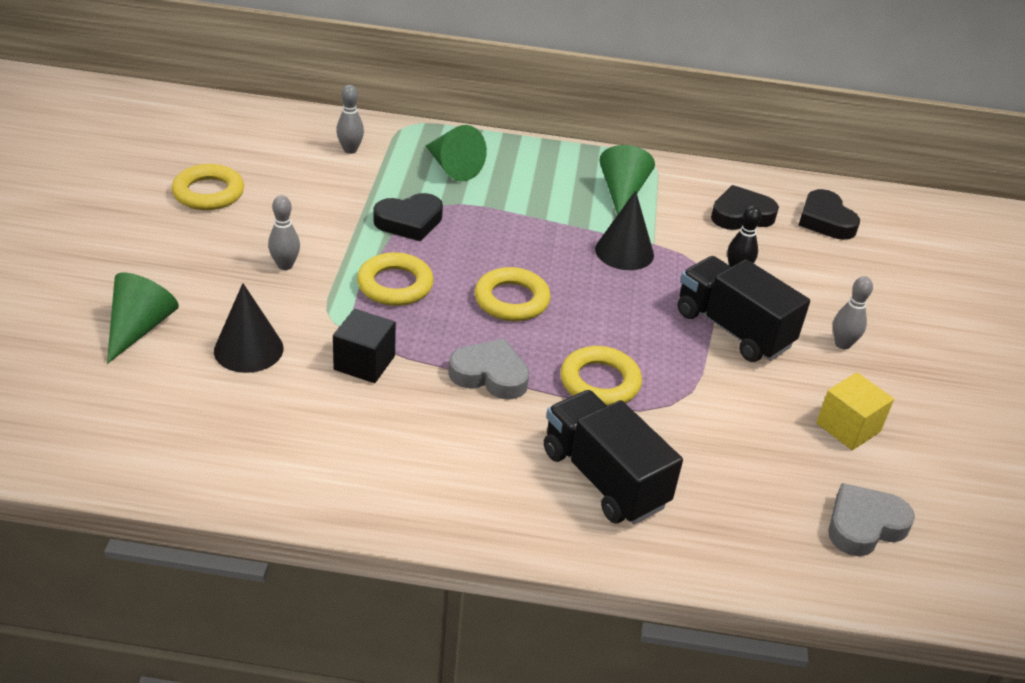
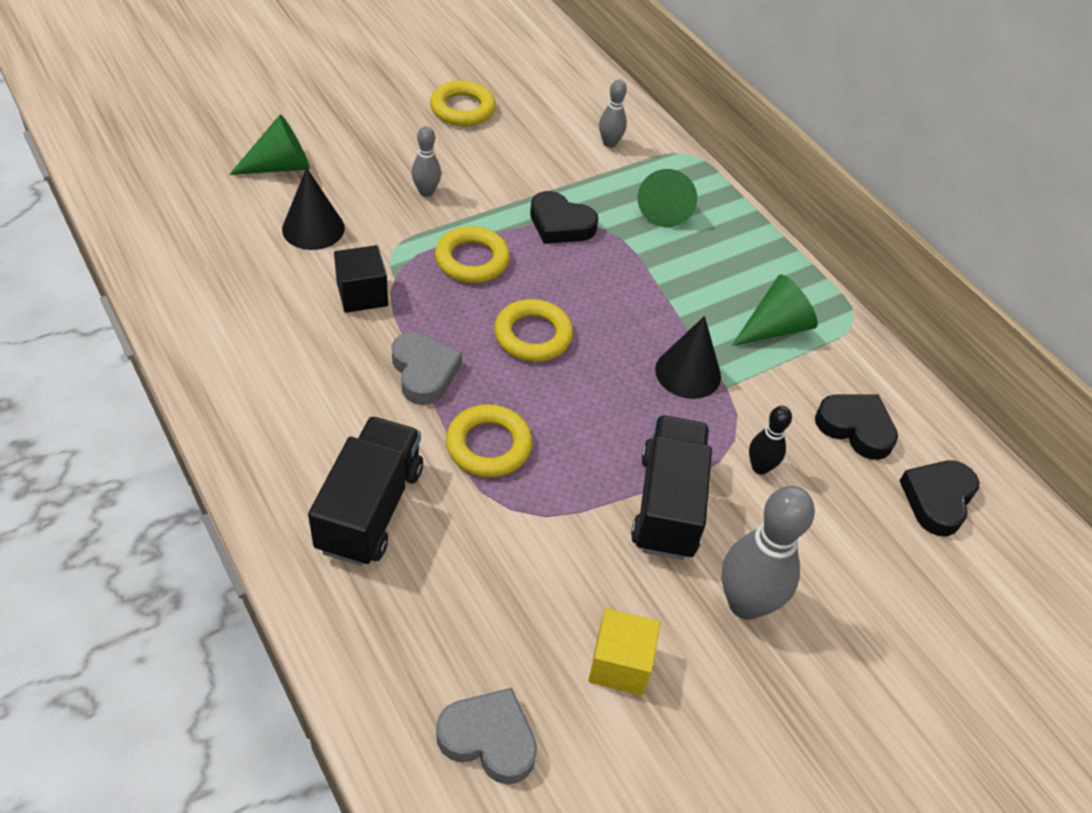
camera: 50 degrees right, 10 degrees up
(842, 344) = (745, 603): grey bowling pin -> grey bowling pin, size x1.88

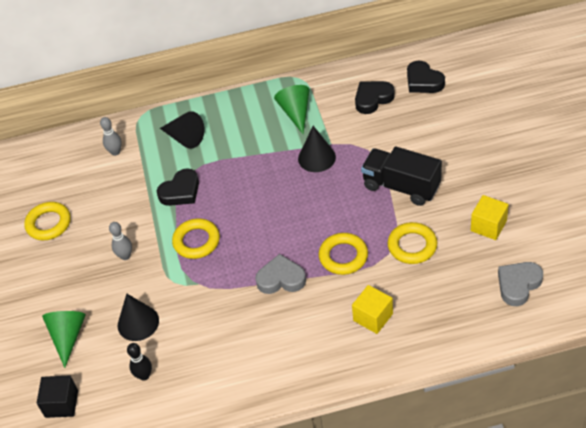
camera: 60 degrees left, 0 degrees up
(362, 294) = (207, 302): black cube -> black cube (61, 403)
(370, 509) = (373, 317): black truck -> yellow cube
(533, 335) = (268, 222): yellow ring -> yellow ring (412, 246)
(665, 208) = (185, 138): green cone -> black cone
(745, 603) = (465, 170): grey bowling pin -> none
(760, 467) = (387, 143): black bowling pin -> black bowling pin (144, 375)

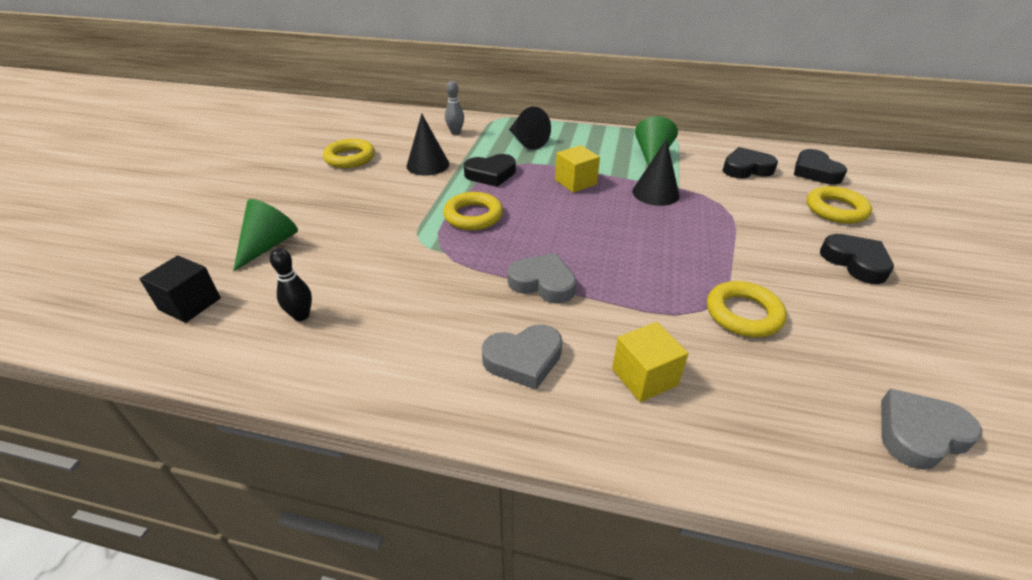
camera: 20 degrees right, 10 degrees down
(125, 256) = (392, 202): grey bowling pin -> none
(138, 323) = (348, 261): black cone -> black cone (428, 165)
(301, 339) = (523, 360): none -> grey heart
(343, 256) = (638, 290): yellow ring -> yellow ring (835, 209)
(401, 186) = (752, 249): black truck -> none
(468, 170) = (855, 262): none -> black heart
(488, 226) = (875, 333): yellow cube -> yellow cube (575, 182)

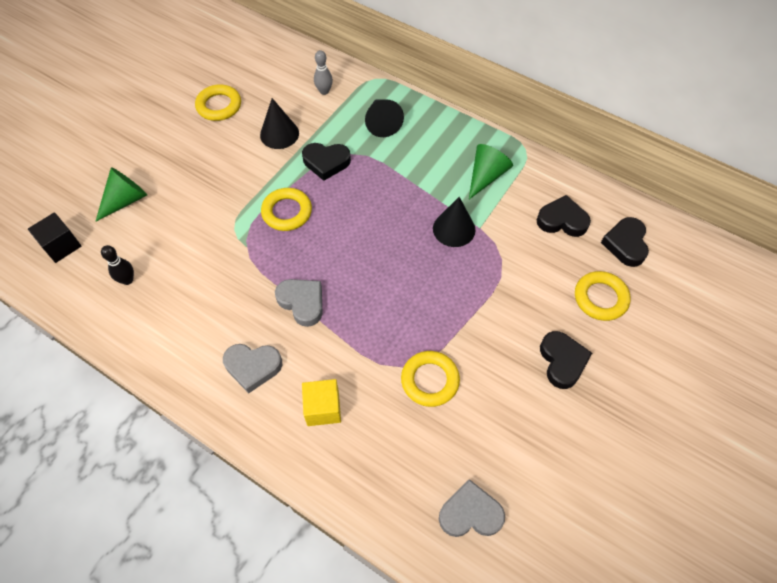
camera: 20 degrees right, 20 degrees up
(575, 182) = (393, 194): yellow cube -> none

